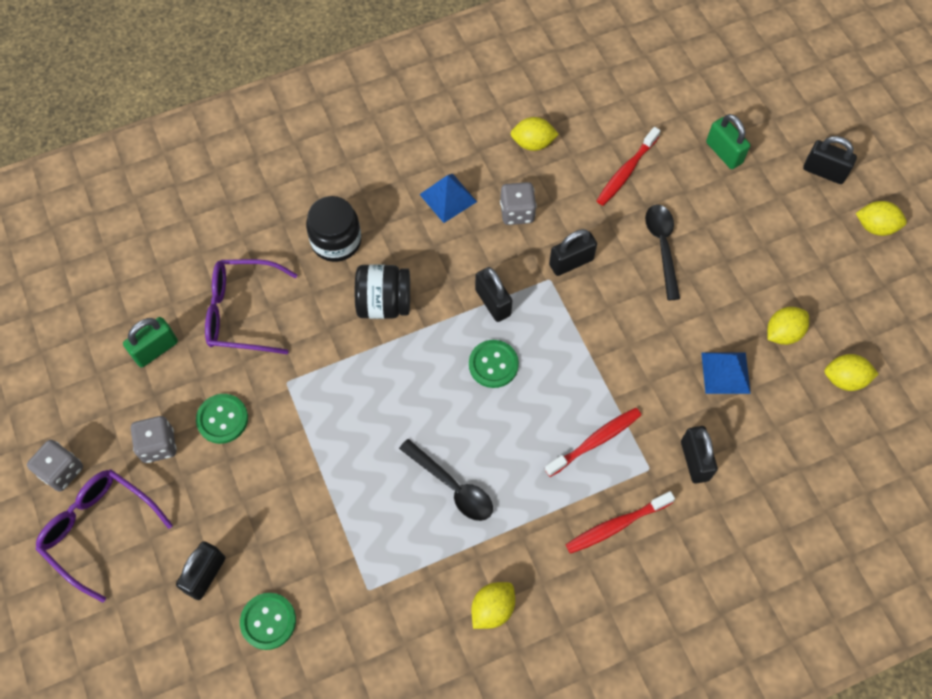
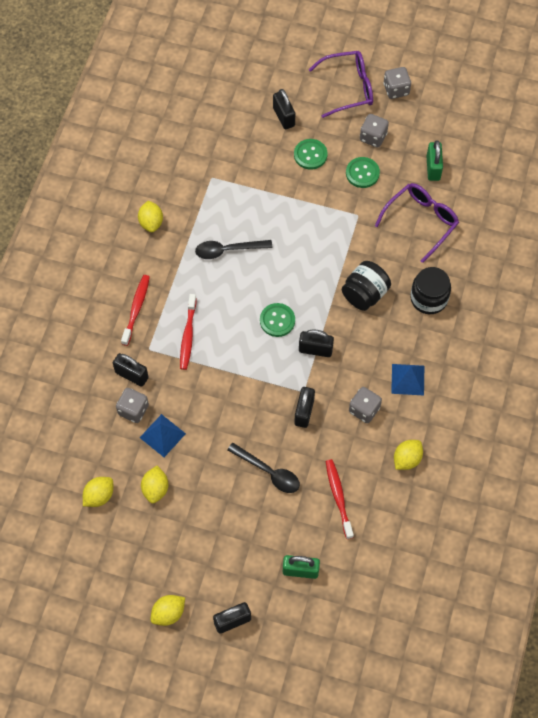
camera: 130 degrees right, 0 degrees up
(268, 621) = (236, 128): green button -> green button (310, 155)
(729, 424) = (133, 410): none -> grey dice

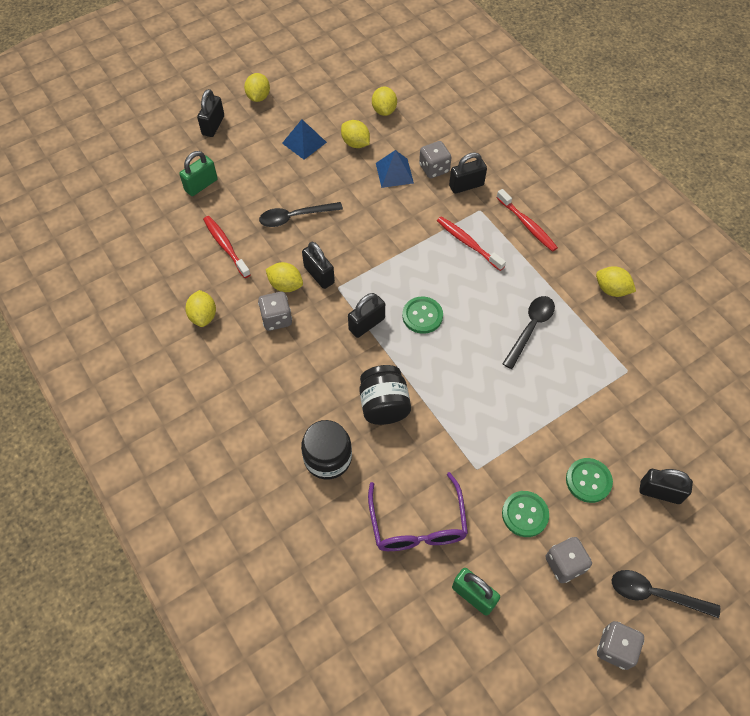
camera: 130 degrees right, 5 degrees down
(333, 427) = (285, 285): none -> yellow lemon
(338, 498) = (226, 246): red toothbrush -> red toothbrush turned 150 degrees counterclockwise
(348, 88) = (655, 594): purple glasses -> black spoon
(408, 379) = (268, 373): blue pyramid -> blue pyramid (304, 142)

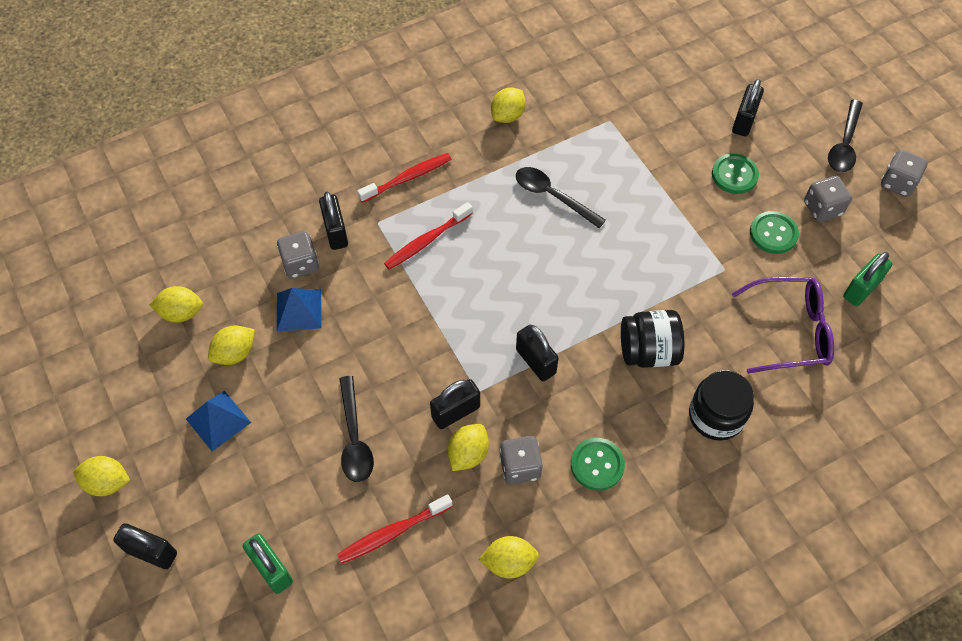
camera: 85 degrees left, 0 degrees up
(422, 316) = (528, 300): green button -> green button (597, 465)

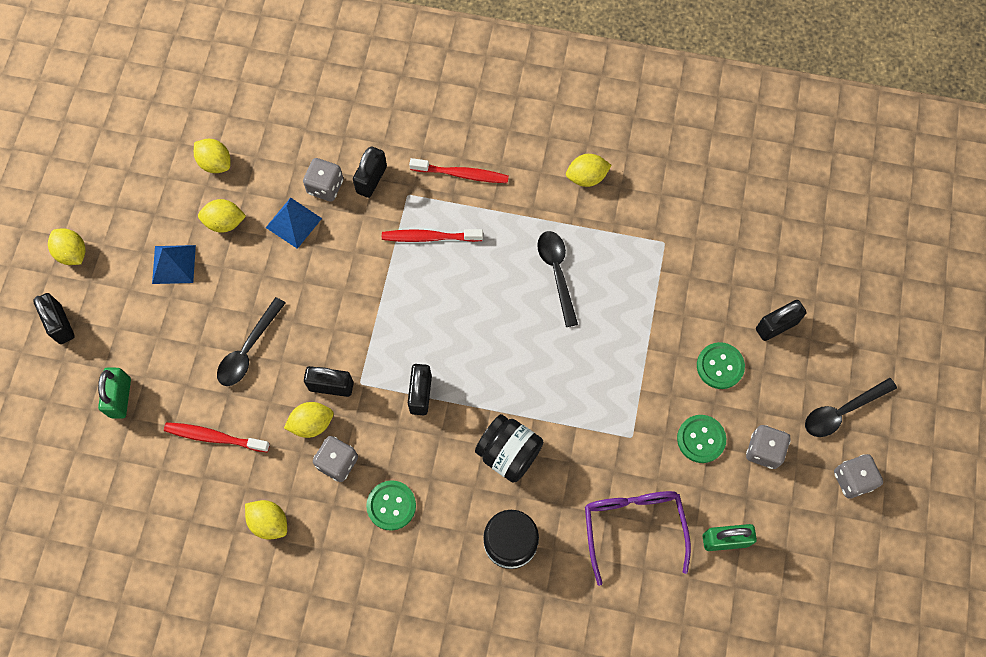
camera: 40 degrees right, 10 degrees up
(791, 331) = (633, 526): purple glasses -> purple glasses turned 135 degrees counterclockwise

